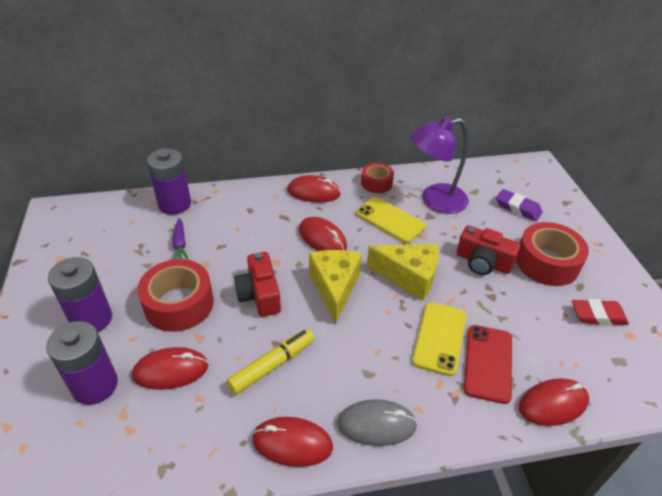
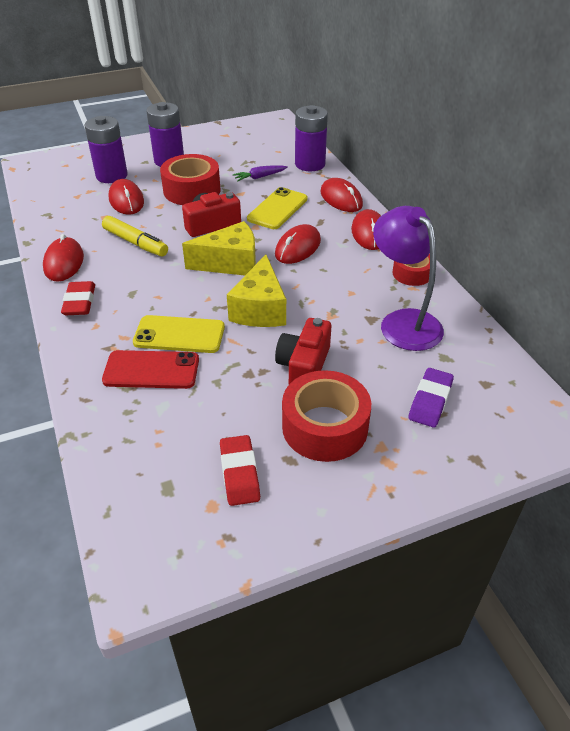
camera: 80 degrees right, 0 degrees up
(376, 424) = (80, 302): grey mouse -> red eraser
(390, 220) = (348, 289): yellow phone -> yellow phone (277, 209)
(553, 404) = (103, 419): red mouse -> red mouse (341, 199)

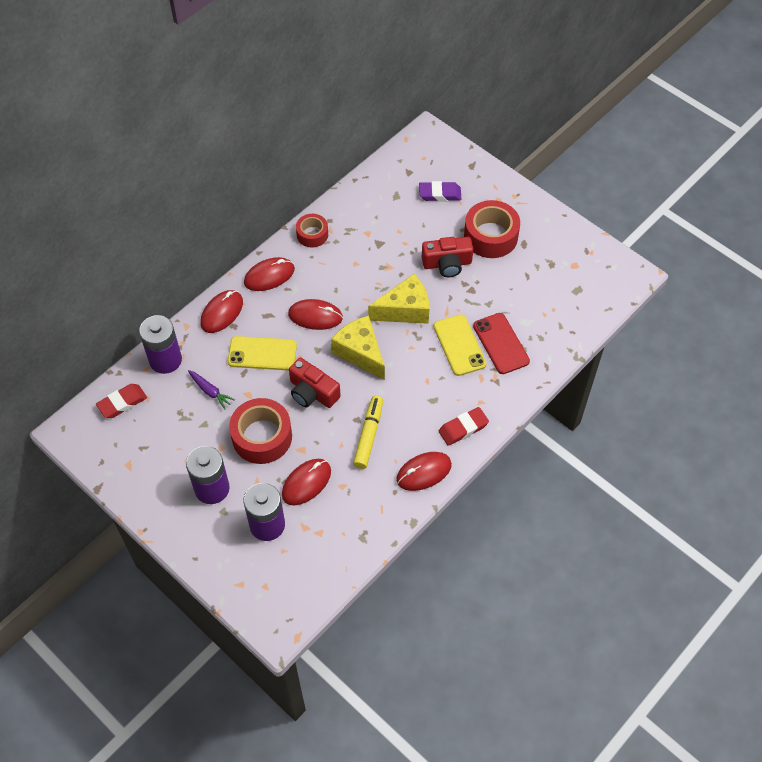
camera: 115 degrees left, 15 degrees up
(239, 473) = (547, 262): red eraser -> red eraser (122, 403)
(403, 322) = (372, 225): purple lamp -> none

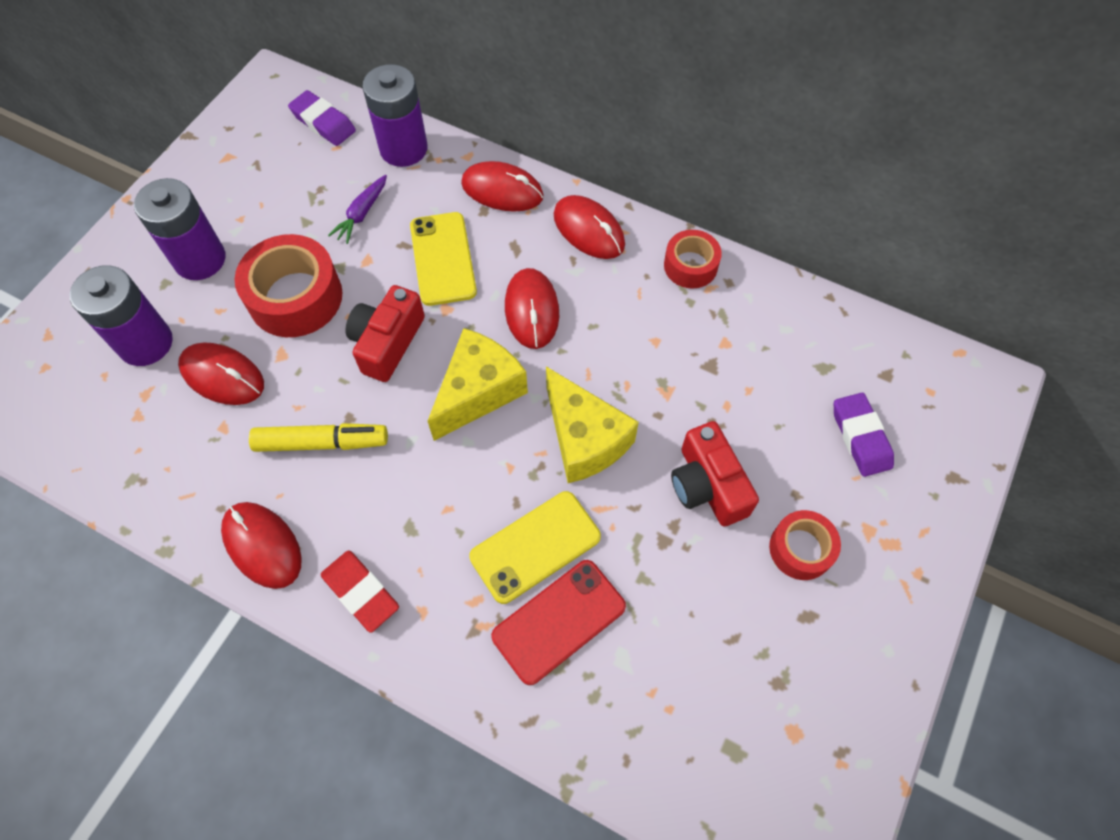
camera: 75 degrees right, 5 degrees up
(122, 403) = (323, 123): red eraser -> purple eraser
(490, 236) = (801, 549): red tape -> red tape, size x0.59

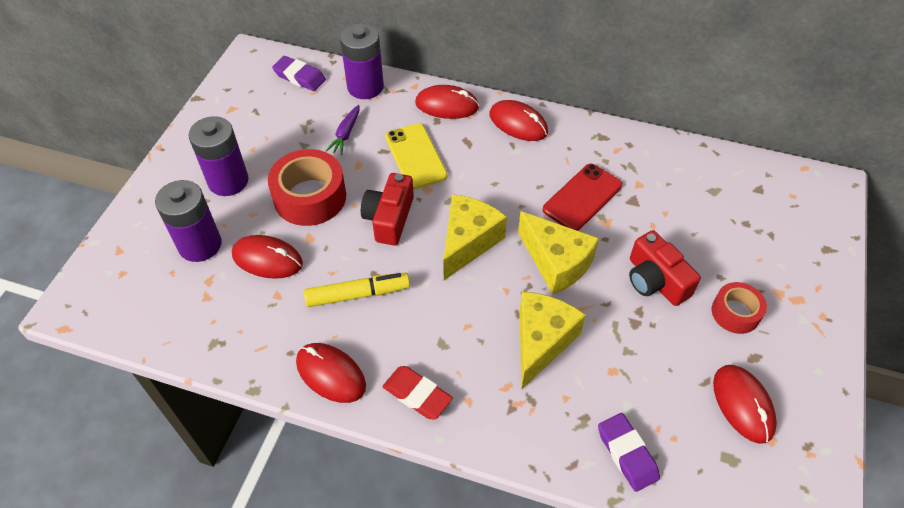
camera: 10 degrees left, 10 degrees down
(532, 310) = (492, 182): red mouse -> red mouse (743, 404)
(535, 546) = (541, 341): yellow phone -> yellow cheese
(559, 621) = (574, 390): red phone -> red phone (582, 197)
(690, 266) = (598, 137): red tape -> none
(860, 437) = (754, 232): purple eraser -> purple eraser (627, 454)

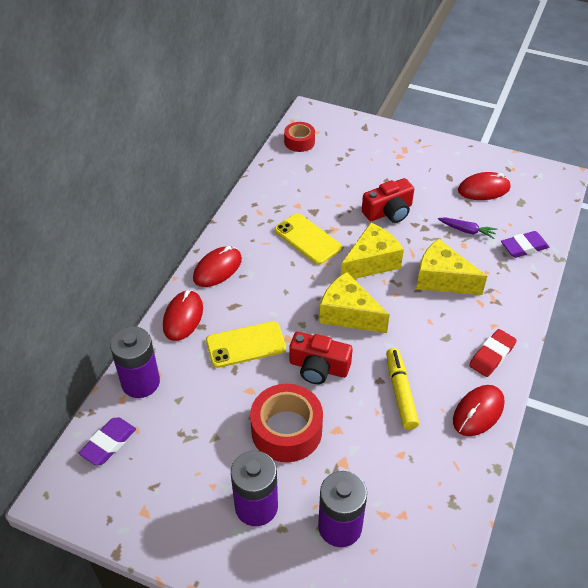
camera: 85 degrees left, 5 degrees down
(267, 259) = (360, 464): red mouse -> none
(346, 134) = (206, 400): purple carrot -> purple carrot (467, 230)
(582, 197) = (307, 239): red phone -> yellow phone
(735, 313) = (415, 179): red tape -> red tape (299, 142)

